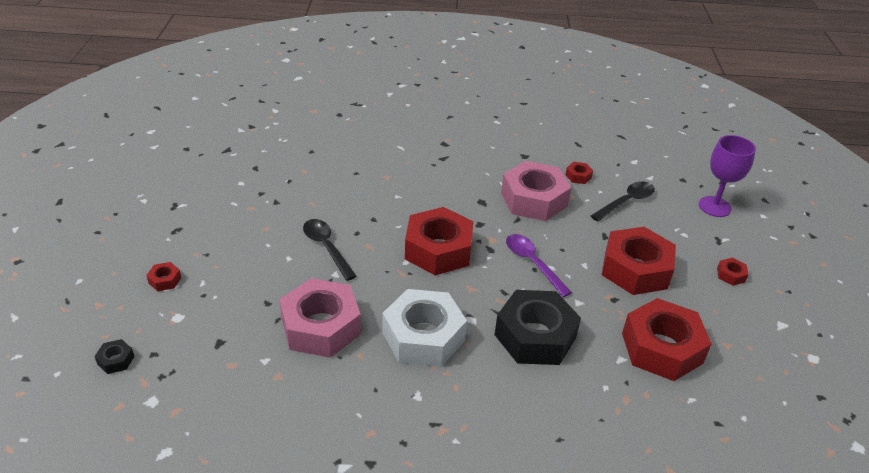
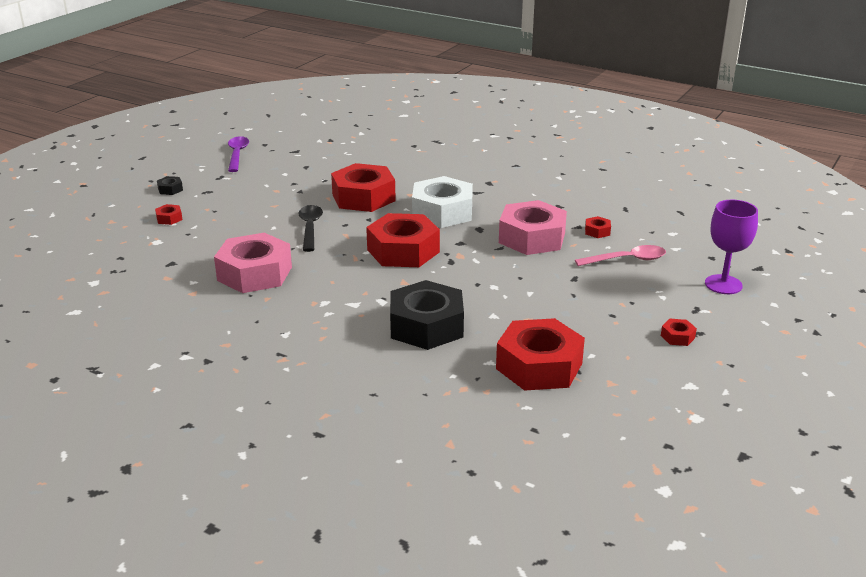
camera: 30 degrees right, 10 degrees down
(116, 360) = (92, 254): black nut -> black nut (170, 189)
(423, 337) = (329, 301): white nut -> white nut (442, 212)
(532, 263) = (480, 279): purple spoon -> purple spoon (237, 154)
(626, 202) = (626, 260): black spoon -> pink spoon
(635, 269) = (578, 308): red nut -> red nut (363, 197)

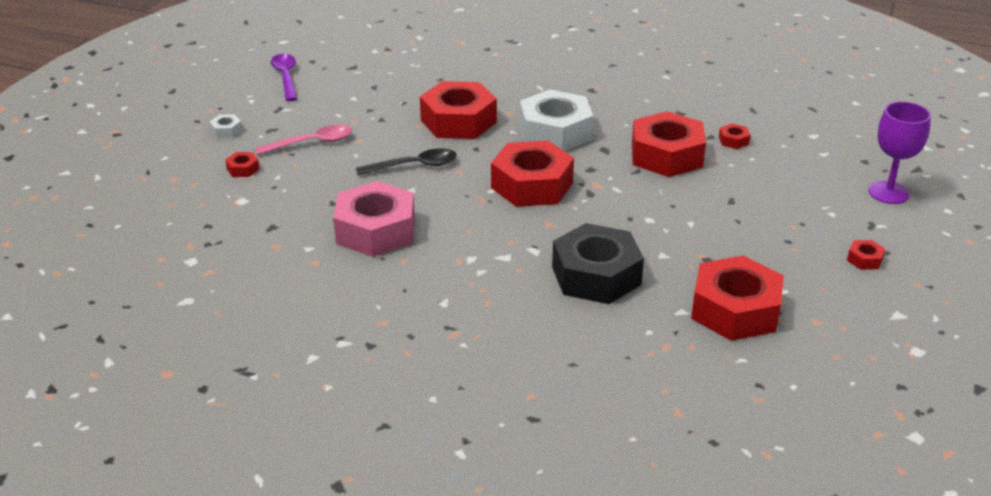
camera: 10 degrees left, 5 degrees up
(170, 189) = (226, 131): black nut -> white nut
(310, 228) = (414, 166): black spoon -> black spoon turned 90 degrees clockwise
(532, 238) = (666, 155): pink nut -> red nut
(626, 260) = (778, 173): pink spoon -> pink spoon (311, 143)

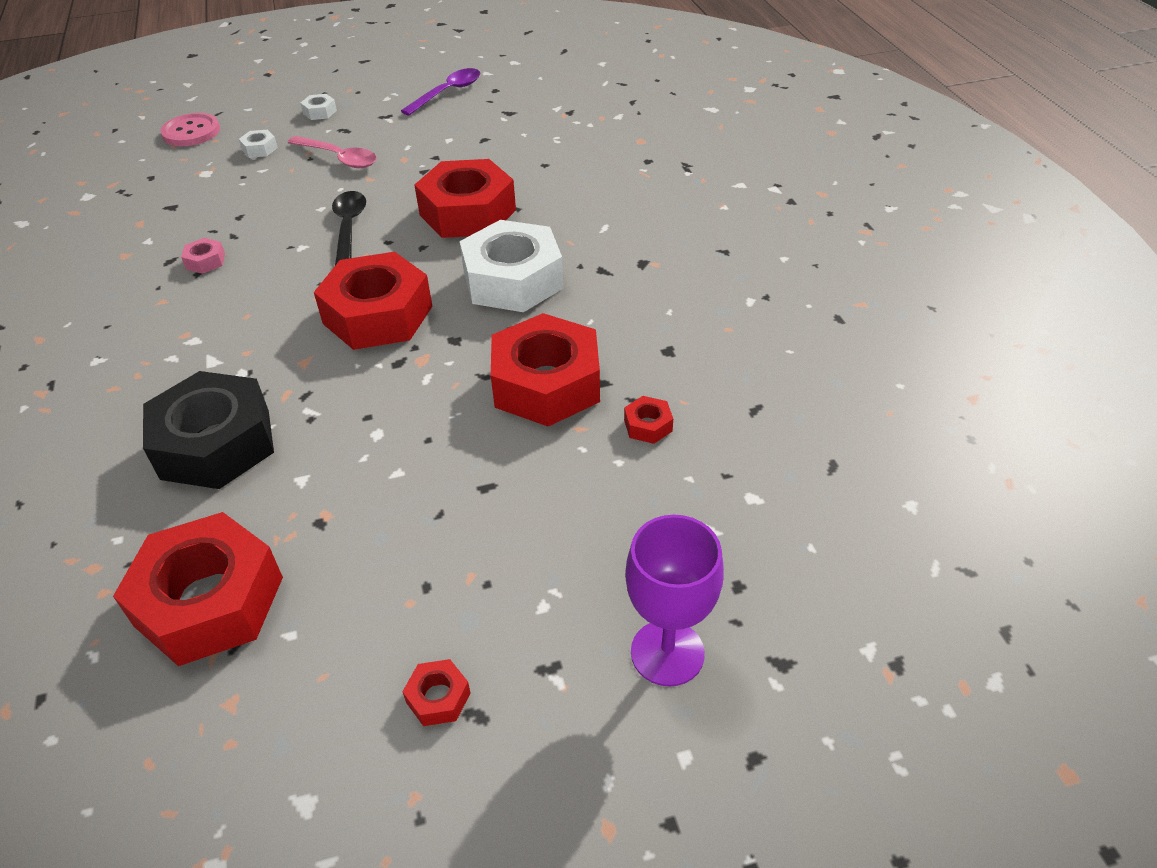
camera: 55 degrees right, 10 degrees up
(161, 190) = (191, 132): none -> pink button
(243, 169) = (260, 149): red nut -> white nut
(375, 230) = (205, 261): pink nut -> pink nut, size x0.40
(414, 166) = (349, 228): black spoon -> black spoon turned 135 degrees counterclockwise

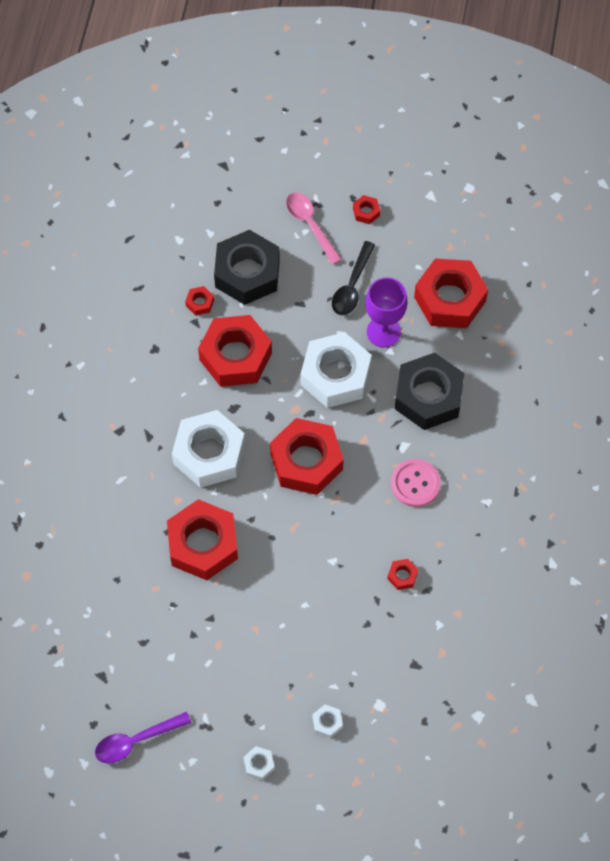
camera: 155 degrees left, 20 degrees up
(191, 132) = (378, 786): pink button -> pink button (415, 483)
(205, 261) = (402, 576): pink nut -> red nut
(339, 158) = (268, 672): pink spoon -> pink spoon (310, 225)
(349, 228) = (293, 567): black spoon -> black spoon (352, 286)
(379, 416) = (335, 375): none -> white nut
(602, 495) = (247, 273): none -> black nut
(667, 653) = (265, 189): purple goblet -> purple goblet (383, 332)

